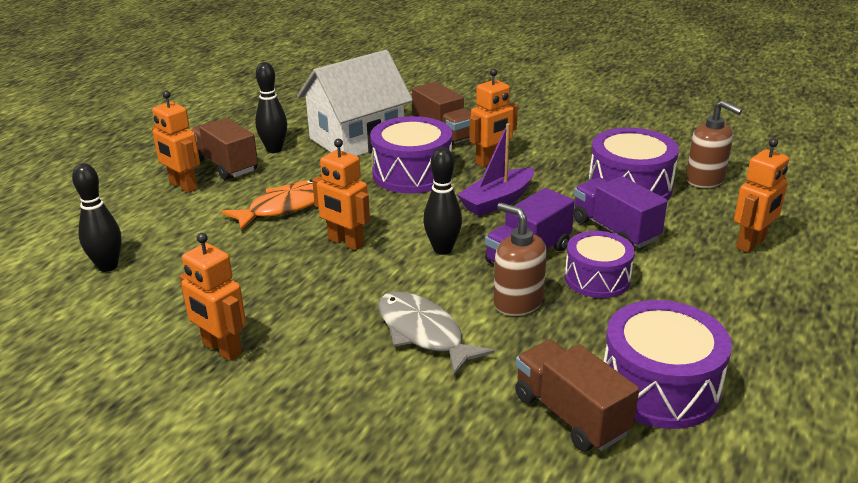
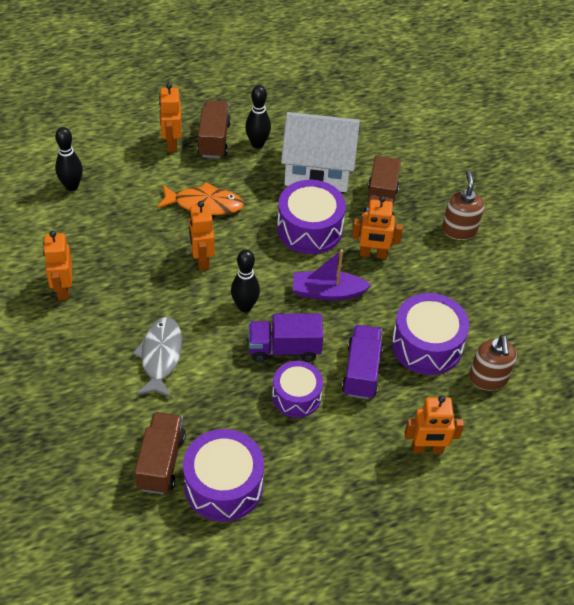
camera: 40 degrees right, 20 degrees up
(517, 302) = (232, 376): brown soap dispenser -> brown soap dispenser (459, 230)

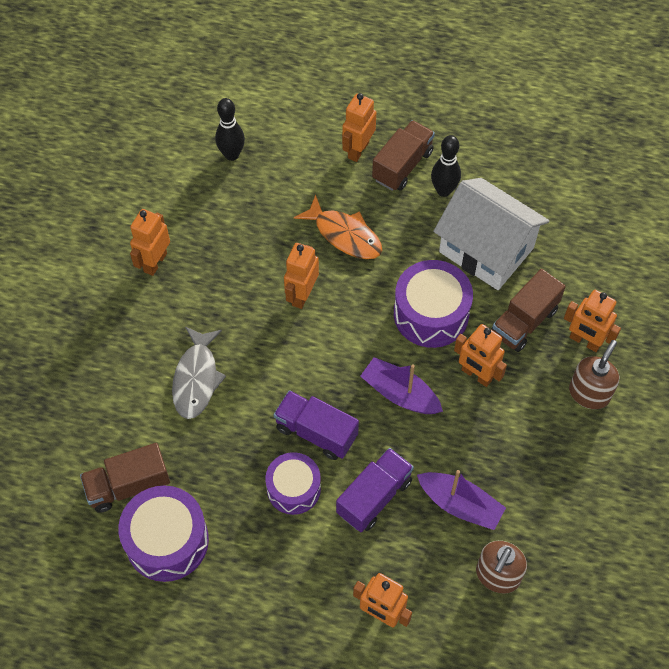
camera: 35 degrees right, 10 degrees up
(160, 356) = (196, 379): grey fish -> grey fish turned 150 degrees clockwise
(161, 462) = (128, 486): brown truck -> brown truck turned 150 degrees counterclockwise
(245, 306) = (309, 367): black bowling pin -> none
(427, 345) = (460, 504): purple drum -> purple boat
(431, 198) = (584, 341): none -> orange robot

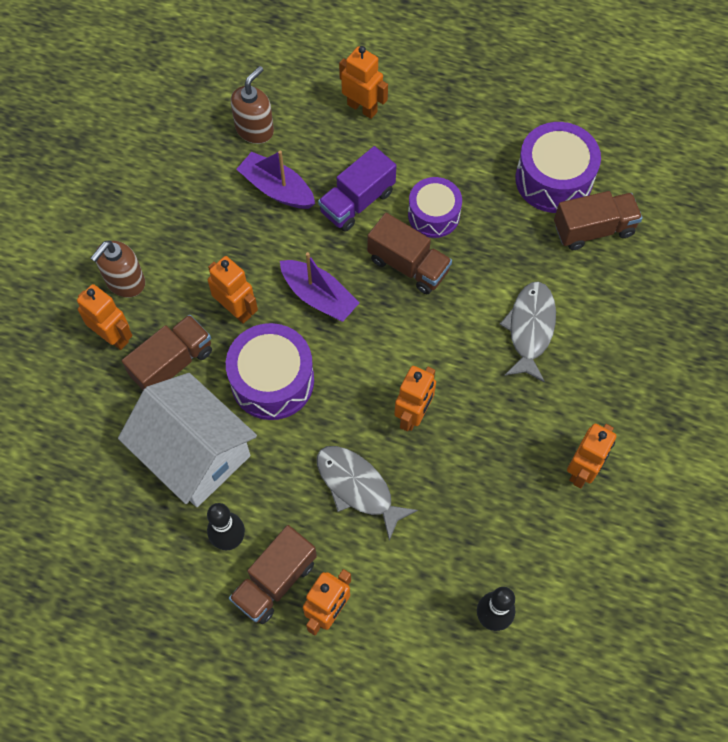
camera: 175 degrees left, 5 degrees up
(316, 432) = (408, 265): purple truck -> brown truck
(344, 235) = (358, 487): orange fish -> grey fish

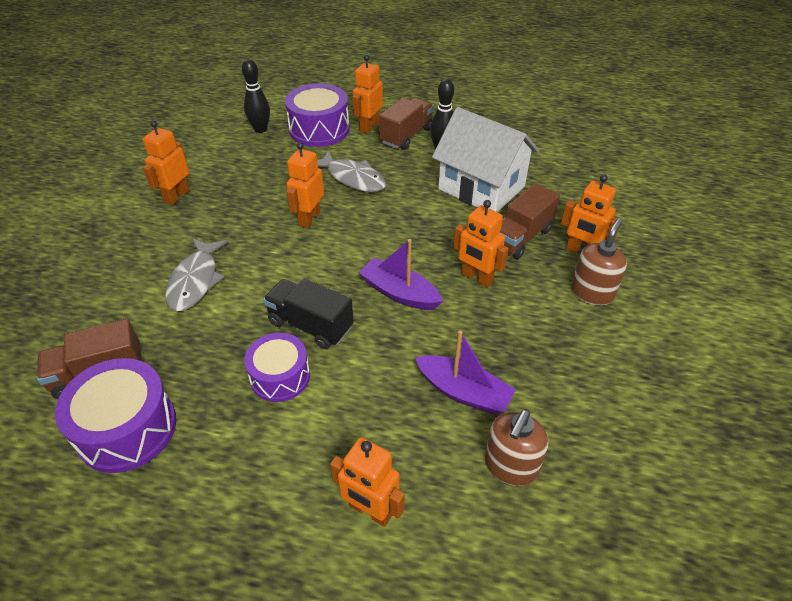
camera: 175 degrees right, 20 degrees down
(272, 380) = (431, 232): purple drum -> purple drum (319, 129)
(357, 202) = (368, 384): purple truck -> none
(408, 265) = (310, 325): brown truck -> black truck

